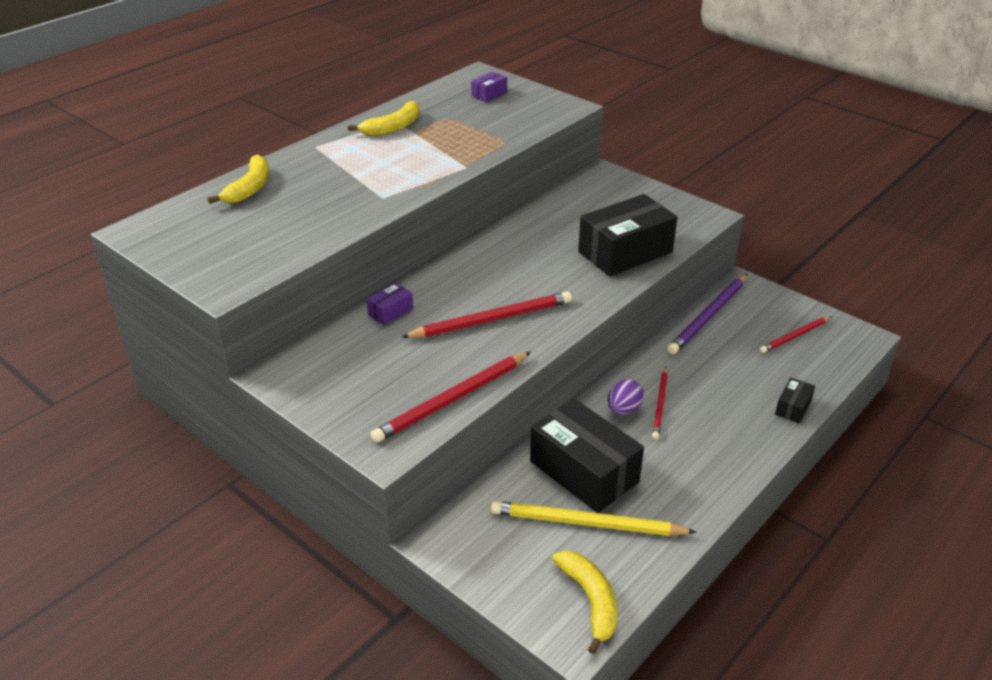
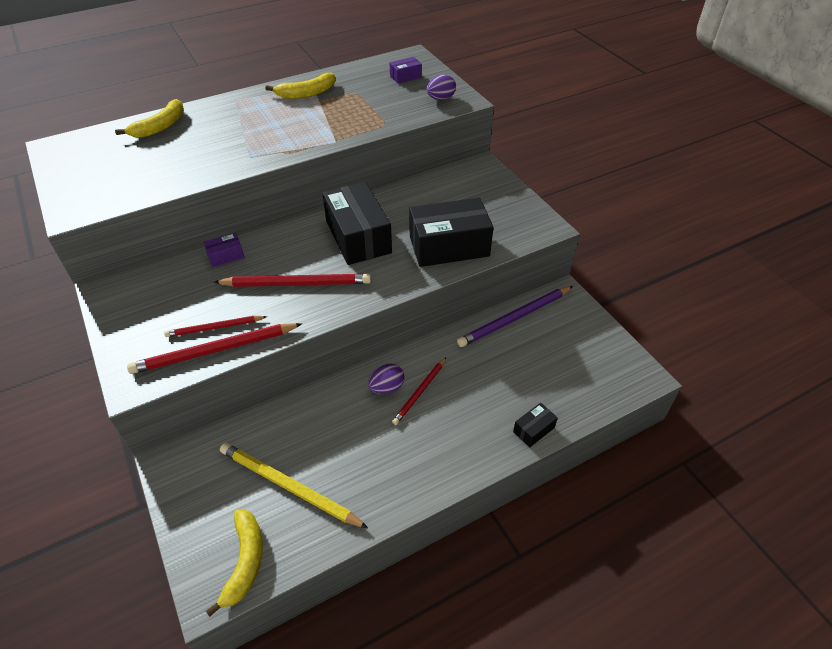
camera: 20 degrees right, 10 degrees up
(544, 109) = (441, 99): none -> purple egg
(584, 471) = (318, 437): black box -> black box (358, 237)
(795, 336) = (580, 358): red pencil -> red pencil (214, 328)

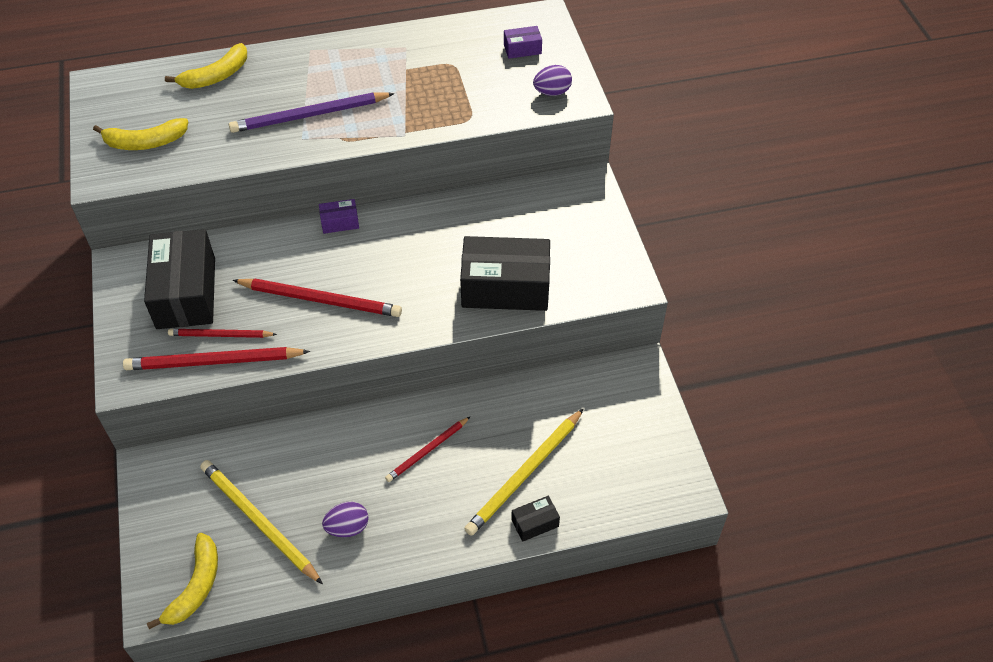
camera: 15 degrees right, 5 degrees up
(226, 256) = (255, 248): purple box -> purple box (340, 222)
(306, 93) = (395, 55): yellow banana -> yellow banana (145, 142)
(358, 237) = (407, 254): black box -> black box (186, 293)
(386, 387) = (393, 437): purple egg -> purple egg (347, 527)
(508, 392) = (525, 474): none -> yellow pencil
(514, 318) = (568, 386): purple pencil -> purple pencil (309, 115)

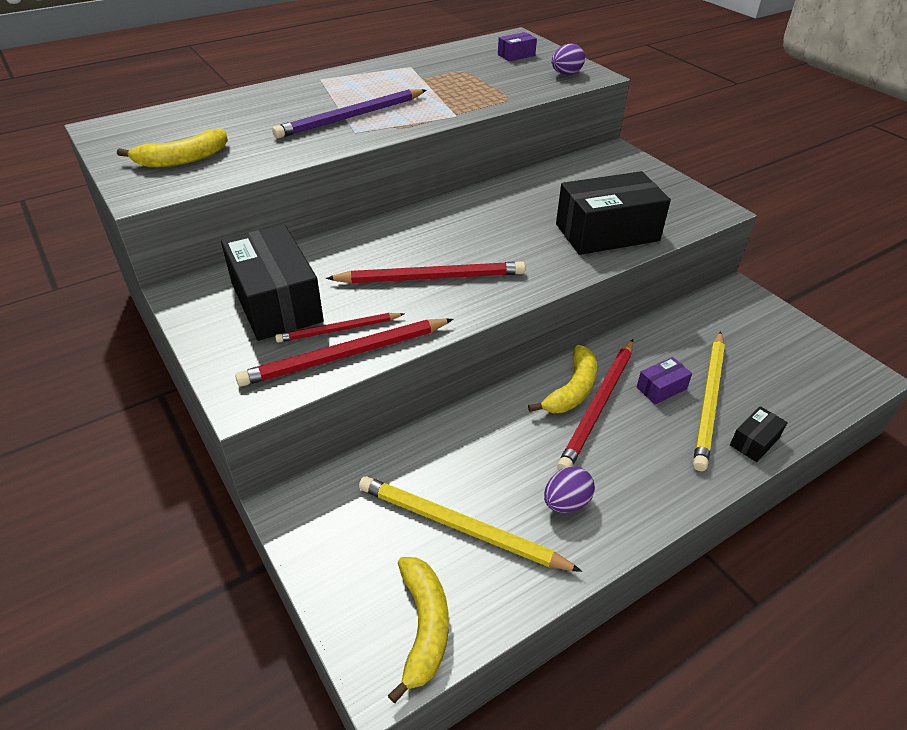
camera: 20 degrees left, 10 degrees down
(216, 76) = (234, 106): yellow banana -> yellow banana (572, 389)
(340, 222) = (409, 216): purple box -> purple box (661, 388)
(427, 451) = (598, 406): red pencil -> red pencil, size x1.66

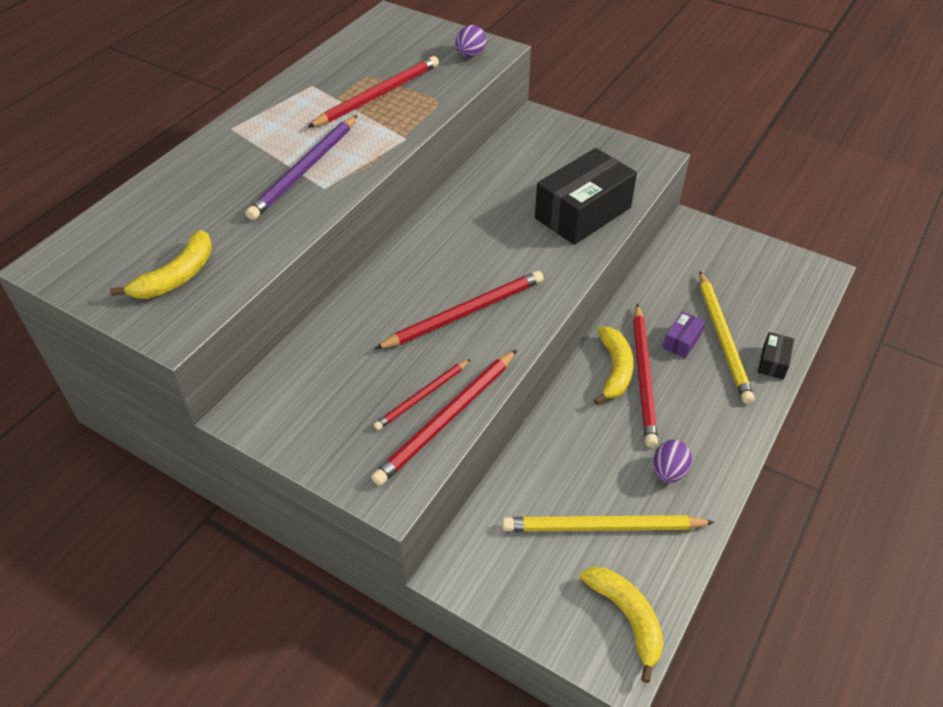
camera: 25 degrees left, 5 degrees up
(276, 302) = (343, 389): black box -> none
(459, 83) = (378, 95): none -> red pencil
(516, 55) = (406, 42): purple box -> none

